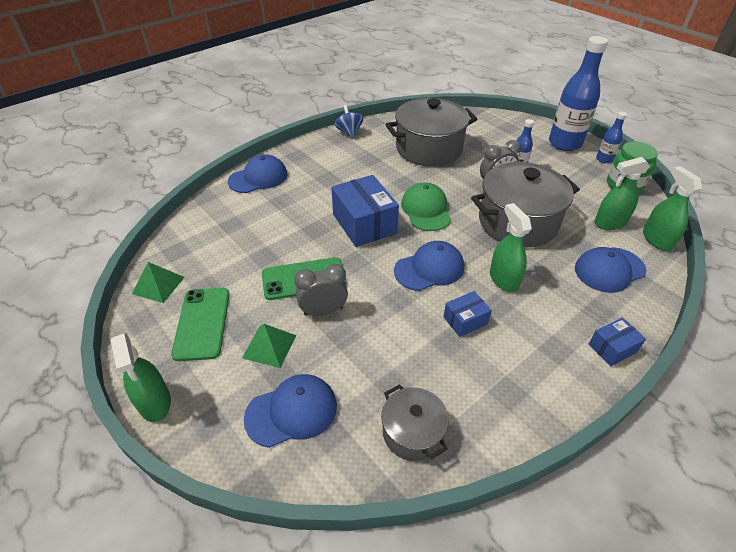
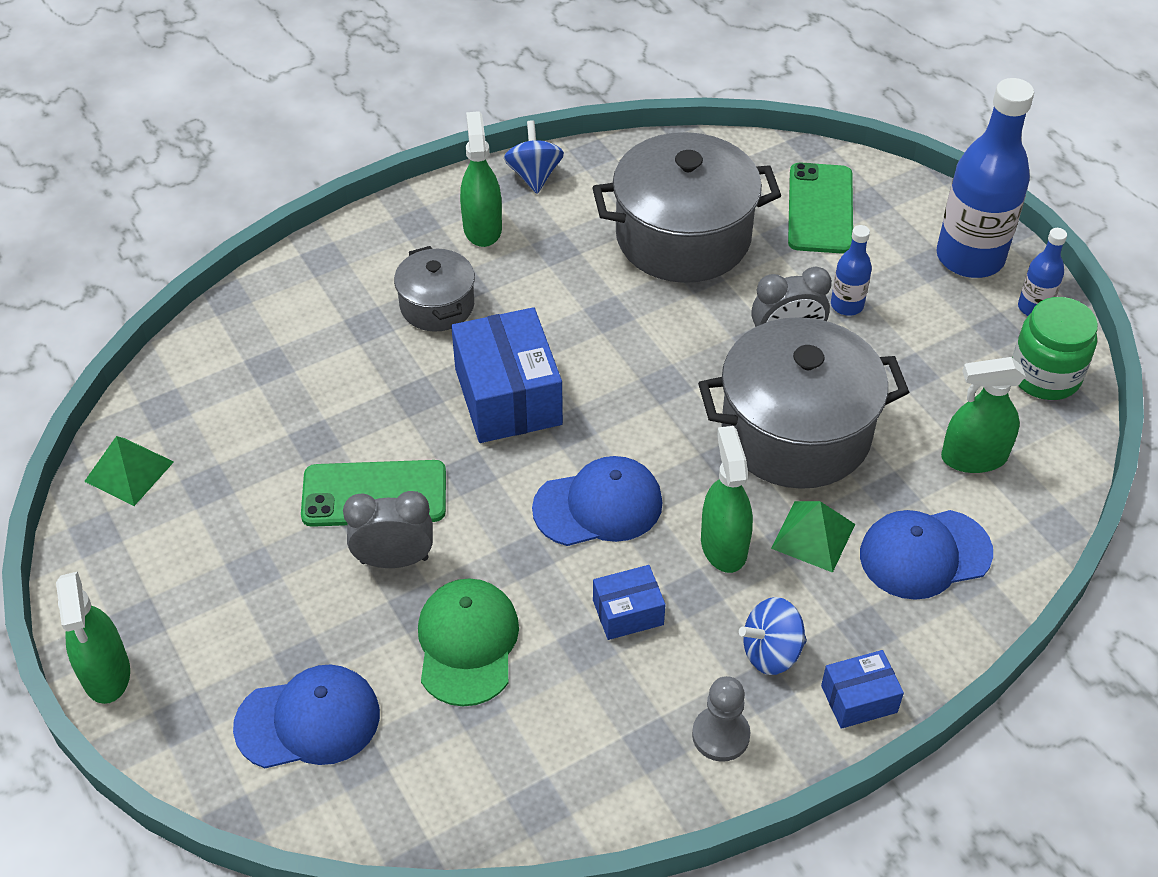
camera: 10 degrees right, 5 degrees up
(202, 323) = (193, 552): green phone -> green phone (820, 209)
(258, 178) = (334, 266): blue cap -> none
(269, 346) = (293, 609): green pyramid -> green pyramid (813, 536)
(412, 432) = (483, 781): grey pot -> grey pot (437, 305)
(426, 210) = (631, 381): green cap -> green cap (467, 643)
(544, 381) = (720, 735): none -> grey pawn
(552, 330) = (771, 652): none -> blue spinning top
(657, 240) = (1047, 506): green spray bottle -> green spray bottle (482, 228)

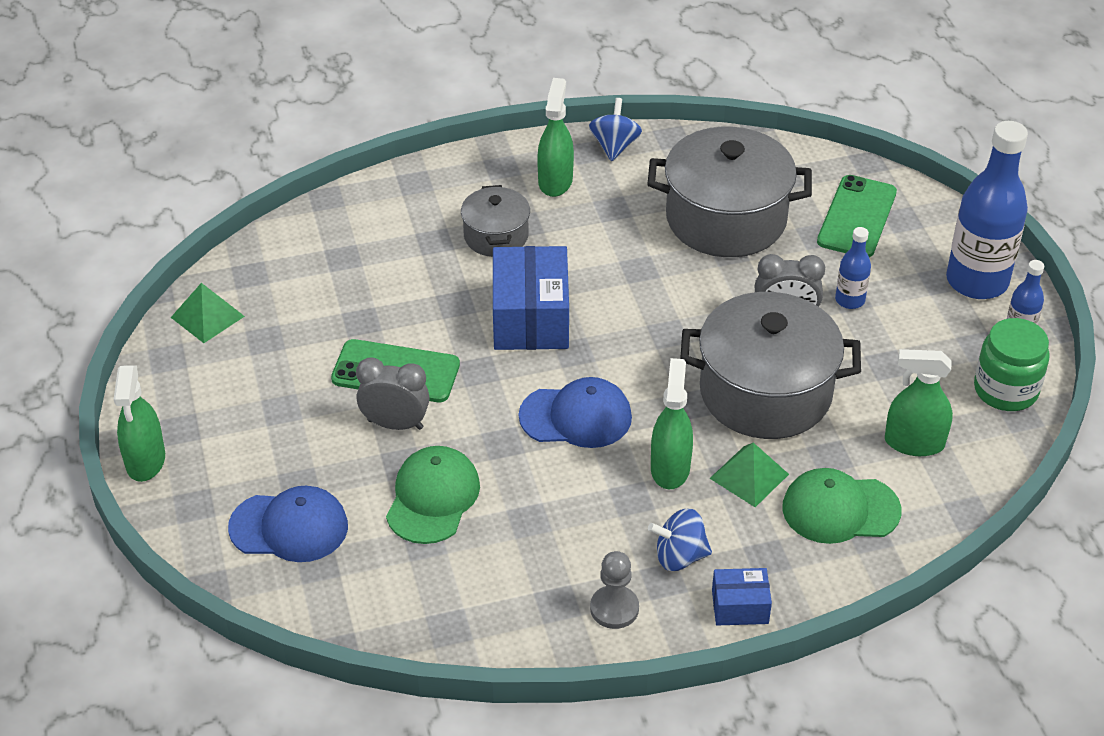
camera: 15 degrees right, 5 degrees down
(628, 612) = (571, 502): blue box -> none
(924, 554) = (840, 509): blue cap -> green cap

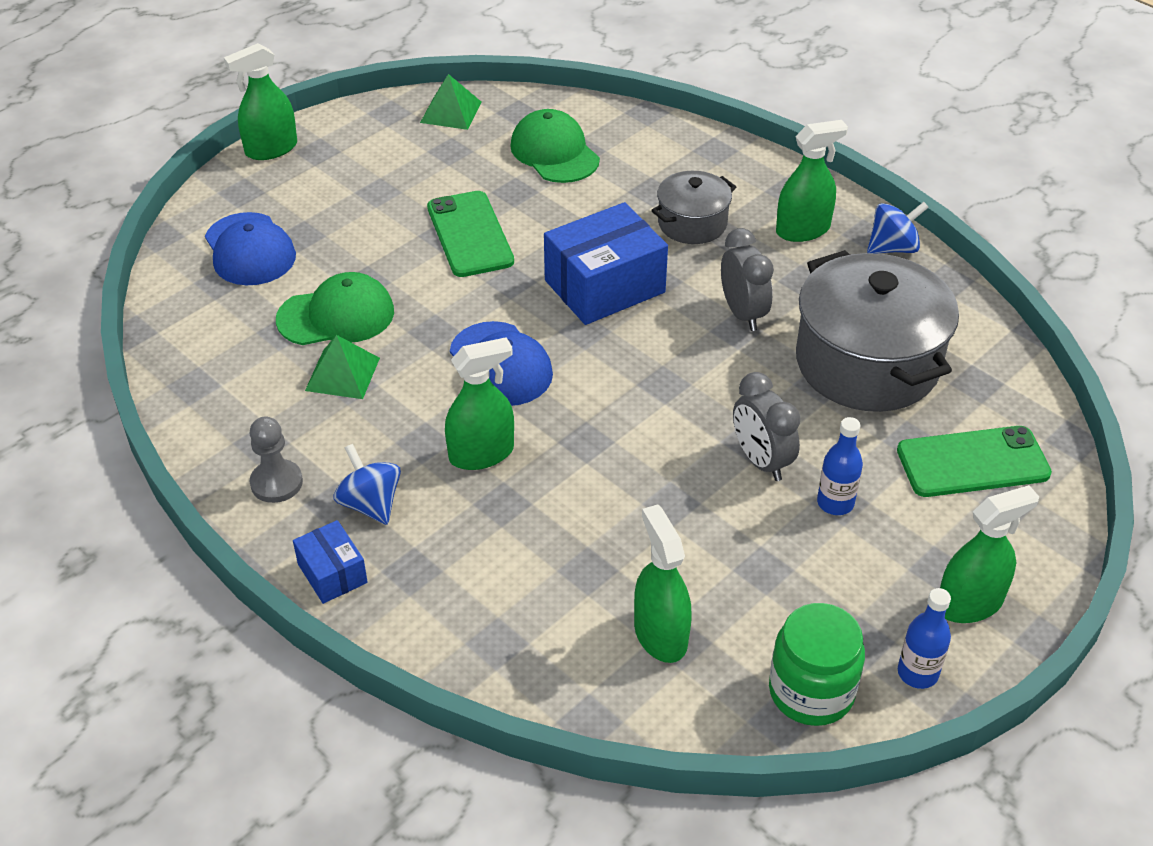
camera: 60 degrees right, 0 degrees up
(395, 424) = (407, 259): grey clock -> grey clock (743, 313)
(749, 476) = (513, 516): green pyramid -> green pyramid (342, 374)
(765, 392) = (640, 485): grey pot -> none
(840, 509) = (516, 605): green cap -> green cap (554, 152)
(977, 281) = (969, 603): blue bottle -> green spray bottle

